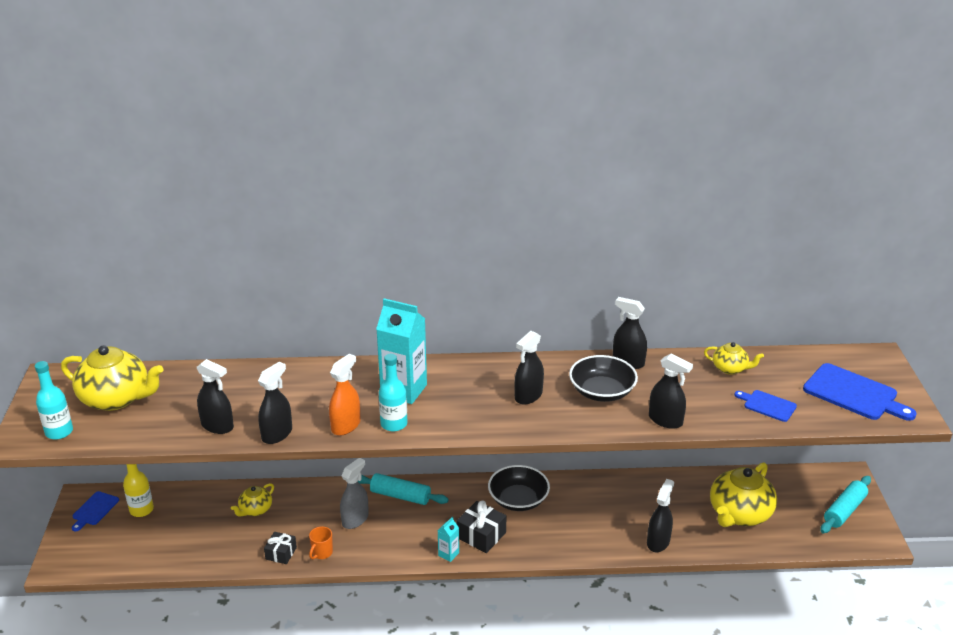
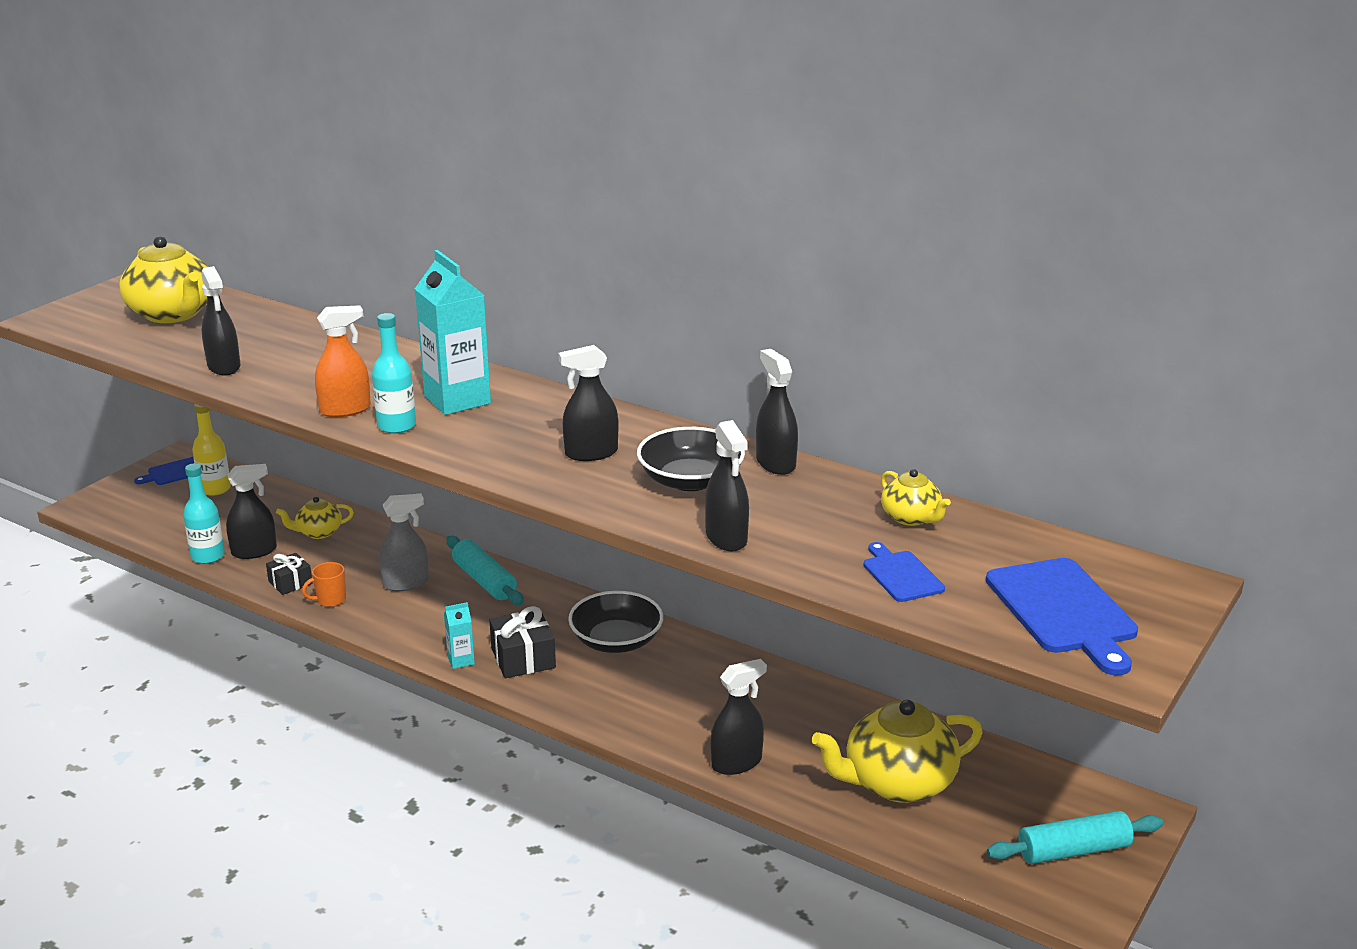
camera: 35 degrees right, 5 degrees down
(59, 432) = (84, 324): turquoise bottle -> turquoise bottle (208, 556)
(277, 434) = (267, 393): black spray bottle -> black spray bottle (254, 551)

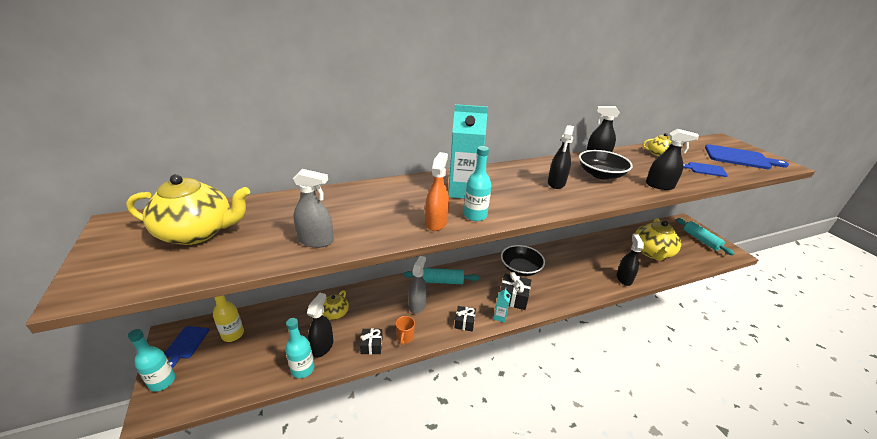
camera: 55 degrees left, 5 degrees up
(116, 490) = (162, 381): none -> turquoise bottle
(224, 367) = (316, 241): black spray bottle -> grey spray bottle
(412, 634) = (464, 322): none -> black gift
(1073, 850) = (701, 240): turquoise rolling pin -> turquoise rolling pin turned 45 degrees counterclockwise

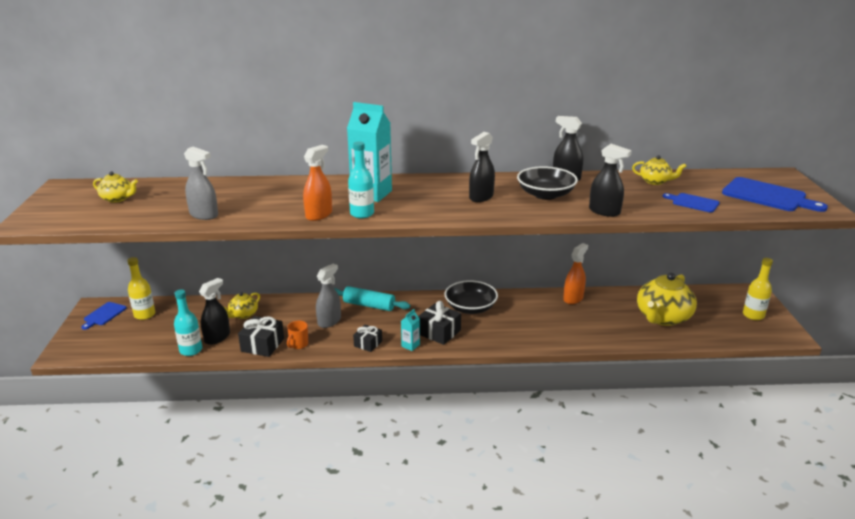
camera: 20 degrees right, 5 degrees down
(162, 381) = (75, 337): turquoise bottle -> none
(198, 232) = (117, 199): yellow teapot -> yellow teapot, size x0.52
(371, 345) = (262, 345): black gift -> black gift, size x1.54
(584, 246) = (573, 298): none -> orange spray bottle
(624, 278) = (594, 337): black spray bottle -> none
(701, 240) = (753, 315): turquoise rolling pin -> yellow bottle

